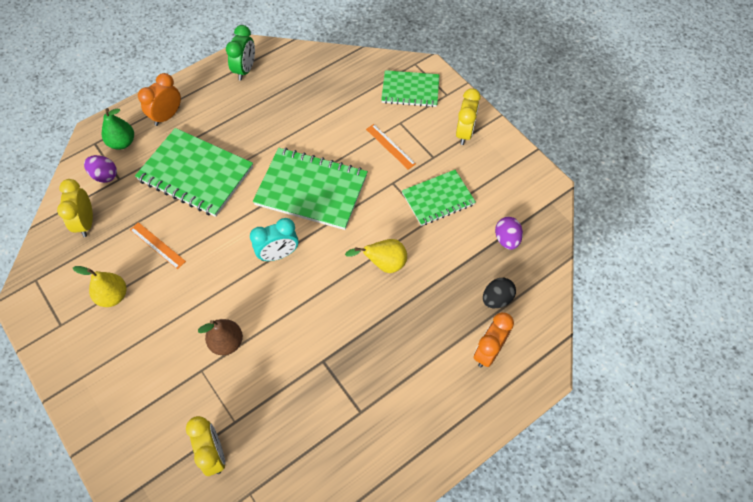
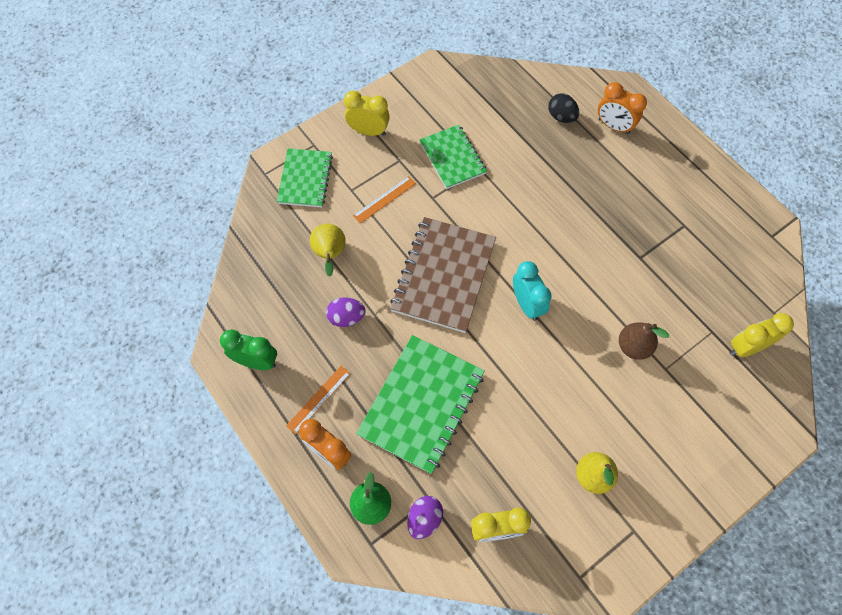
camera: 90 degrees left, 5 degrees up
(157, 245) = (523, 435): orange ruler -> orange ruler (319, 399)
(311, 190) = (444, 276): green notebook -> brown notebook
(384, 264) = (531, 206): yellow pear -> yellow pear (330, 254)
(506, 239) = (497, 105): purple egg -> purple egg (346, 317)

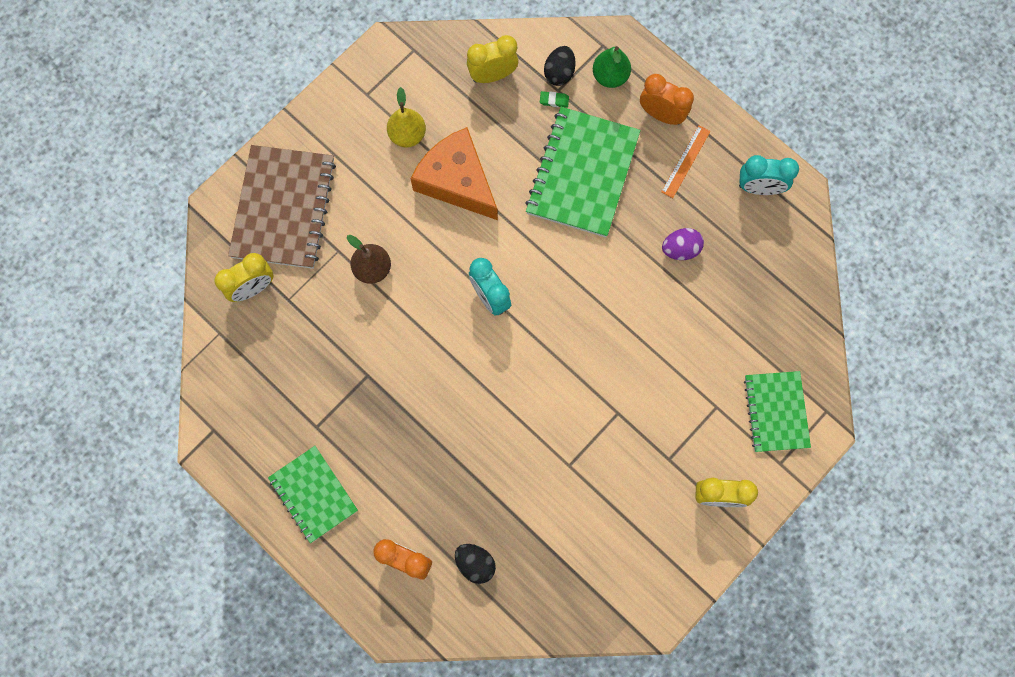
camera: 170 degrees right, 10 degrees up
(256, 361) = (759, 188): green clock -> turquoise clock
(330, 254) = (718, 319): yellow pear -> none
(384, 199) = (674, 401): orange ruler -> none
(424, 519) = (559, 73): purple egg -> black egg
(435, 488) = (554, 100): none -> green eraser
(444, 276) = (586, 315): brown notebook -> brown notebook (283, 208)
(452, 158) = (604, 474): green notebook -> green notebook (313, 494)
(546, 418) = (457, 181): none -> orange cheese

